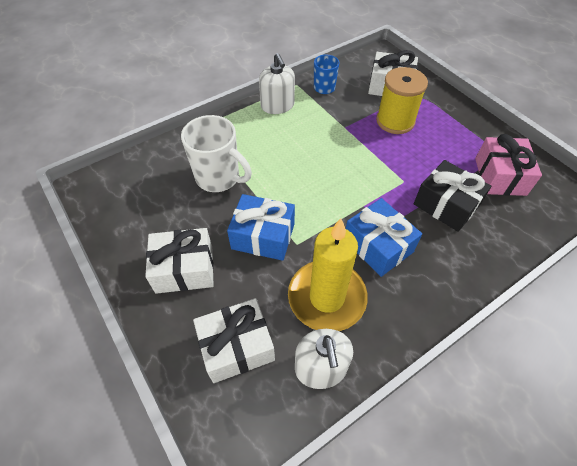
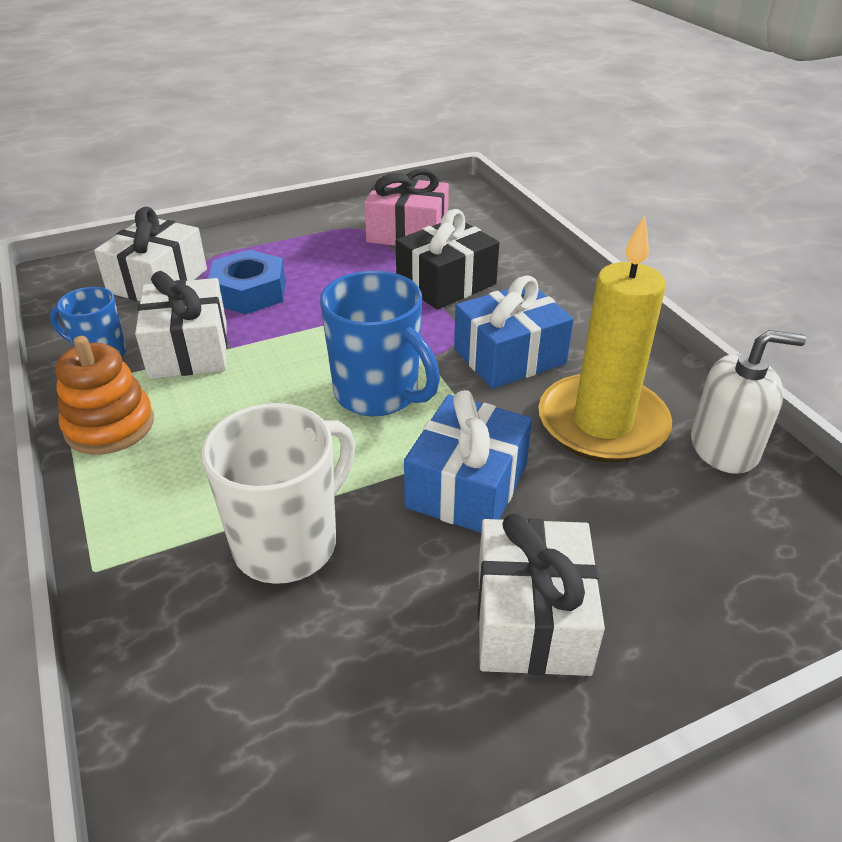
camera: 80 degrees left, 15 degrees down
(237, 347) = (702, 544): white gift -> white gift (189, 349)
(277, 105) = (110, 426): white soap dispenser -> orange stacking toy
(324, 190) = (378, 394): none -> blue mug
(395, 121) = (249, 292): yellow spool -> blue nut

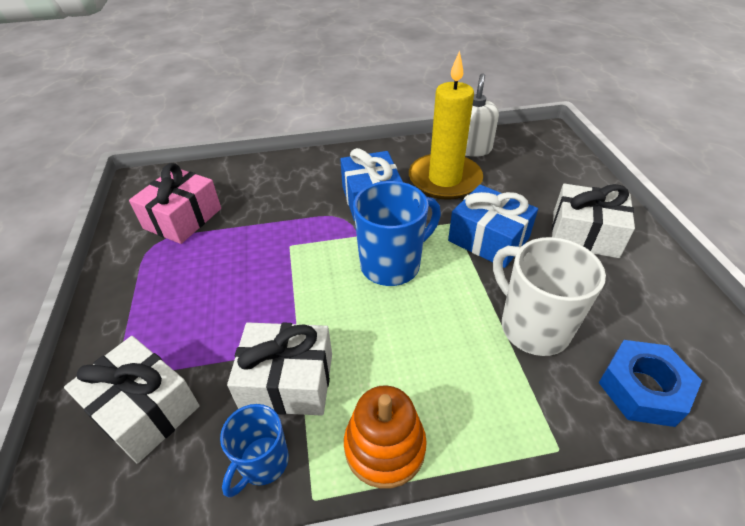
camera: 75 degrees left, 5 degrees up
(249, 292) = (214, 330): blue nut -> blue nut (643, 389)
(446, 283) = (271, 211): black gift -> none

